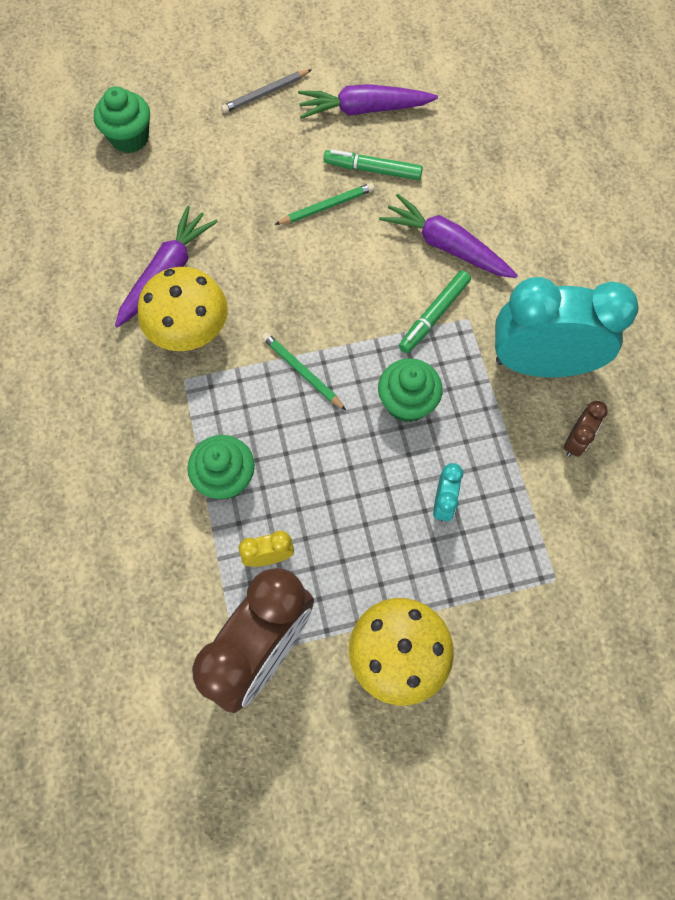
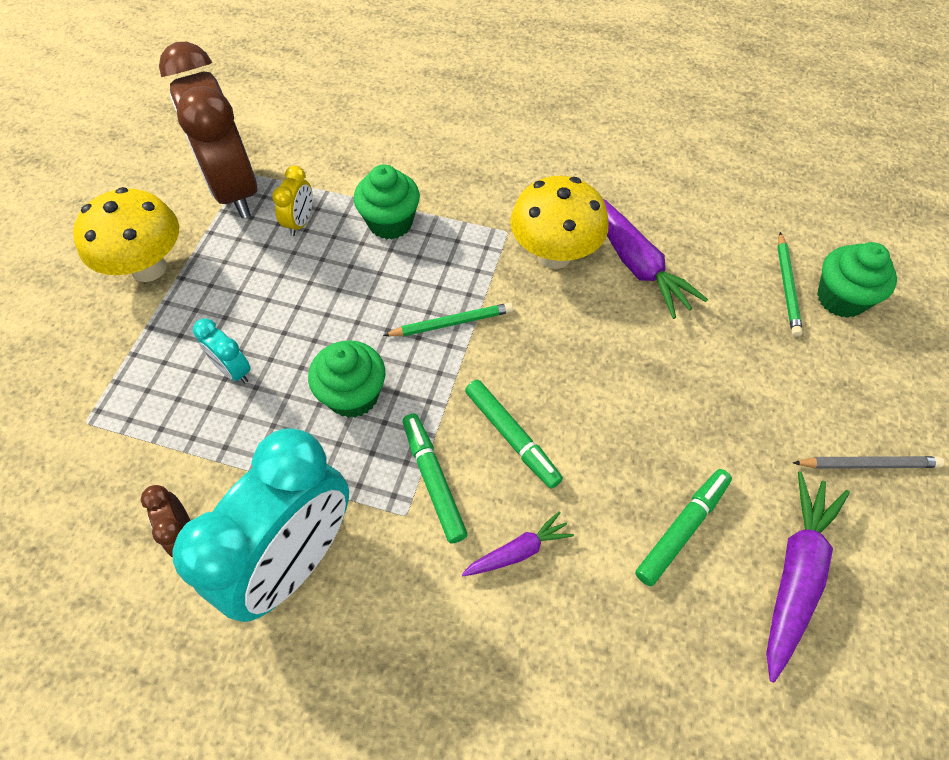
camera: 120 degrees right, 10 degrees down
(265, 93) = (868, 464): grey pencil -> grey pencil turned 90 degrees clockwise
(327, 206) = (648, 447): green pencil -> green pencil (786, 287)
(371, 286) = (512, 436): none -> green marker
(446, 246) = (518, 551): purple carrot -> purple carrot, size x0.55

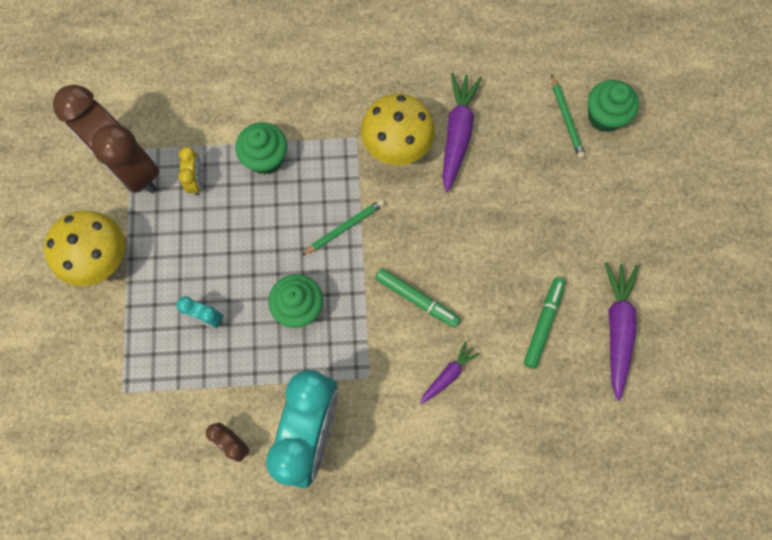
camera: 20 degrees left, 15 degrees up
(433, 480) = (377, 348): green marker -> none
(636, 263) = (457, 134): purple carrot -> purple carrot turned 120 degrees counterclockwise
(868, 464) = (646, 239): grey pencil -> none

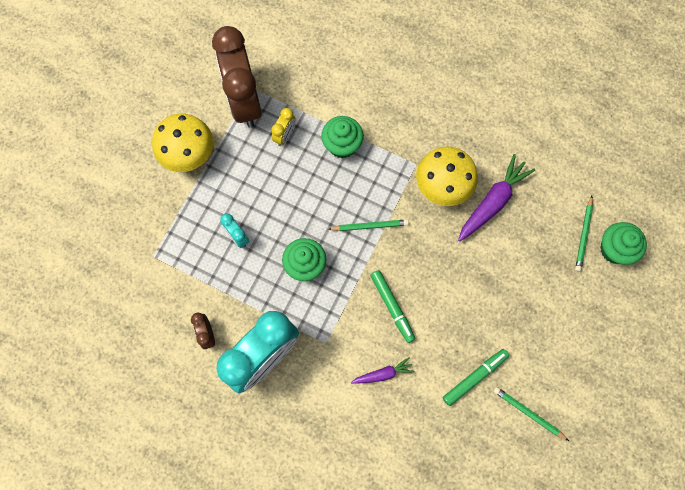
camera: 30 degrees right, 0 degrees up
(617, 329) = (528, 413): purple carrot -> green pencil

